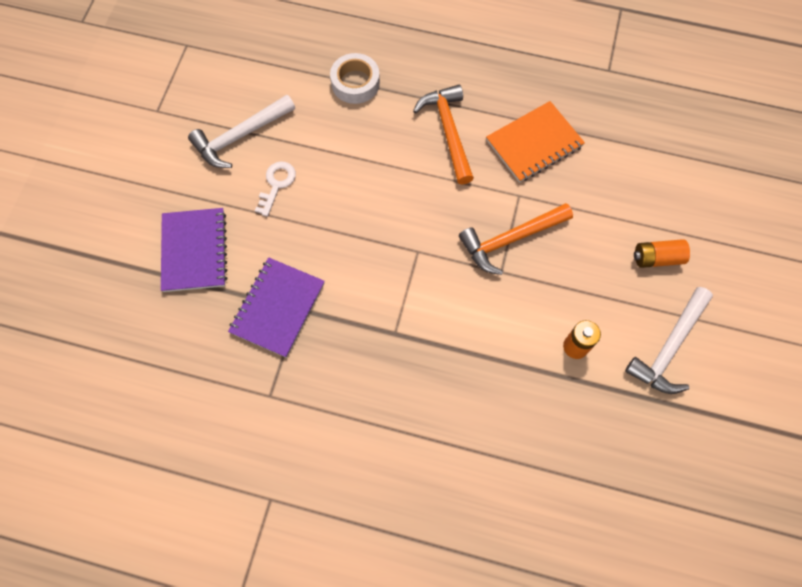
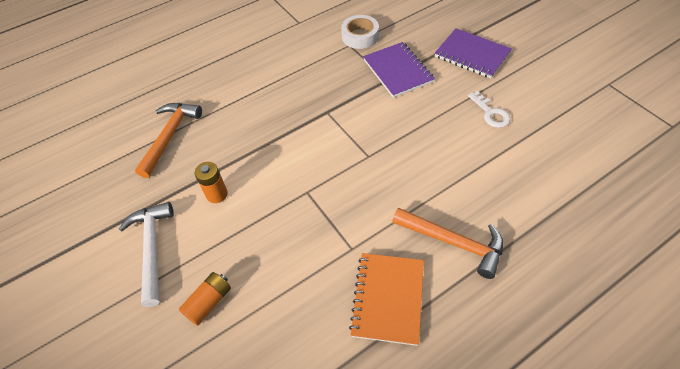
camera: 135 degrees right, 15 degrees down
(240, 136) = (550, 114): white hammer -> none
(355, 83) = (556, 210): white tape -> white tape (360, 36)
(510, 240) = (323, 214): orange hammer -> orange hammer (170, 136)

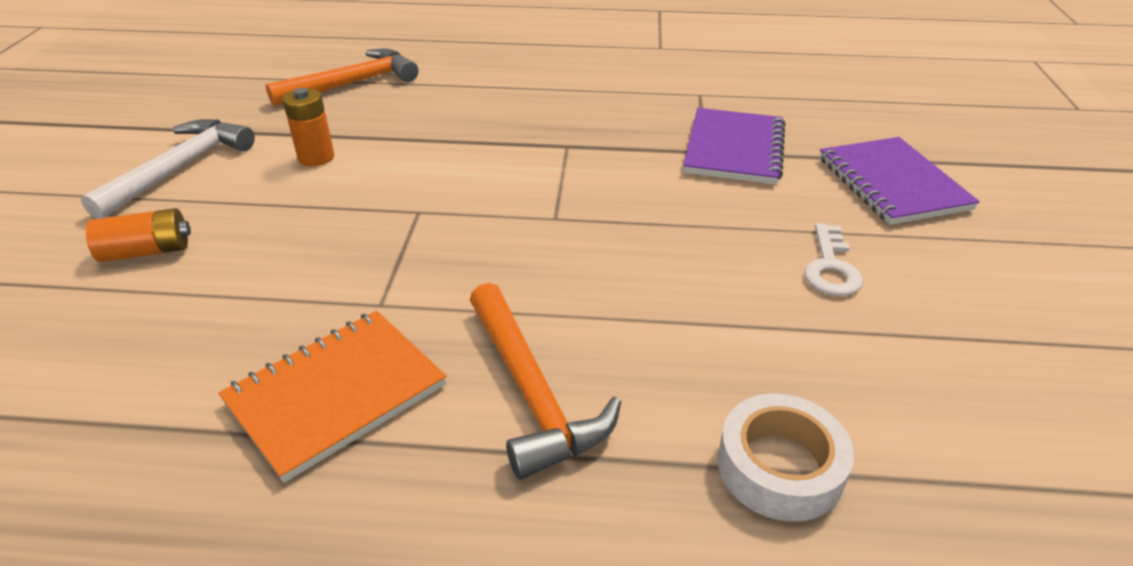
camera: 35 degrees right, 15 degrees down
(360, 36) = (727, 92): white tape -> white tape (779, 467)

